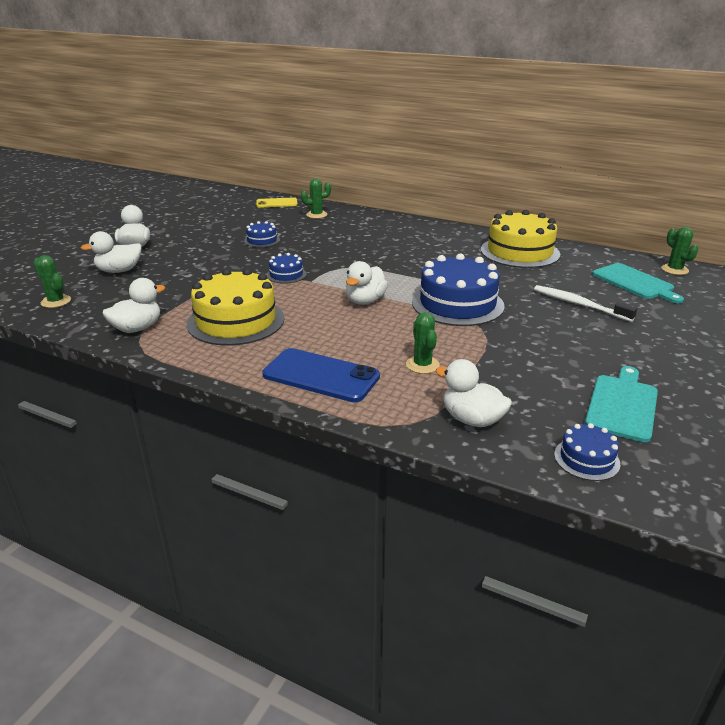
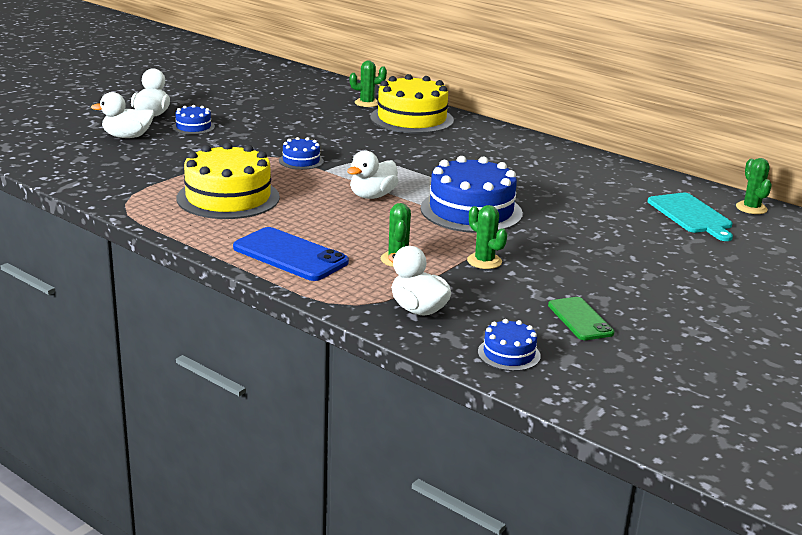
camera: 10 degrees right, 5 degrees down
(56, 301) = (55, 158): green cactus -> green cactus (484, 261)
(137, 328) = (127, 192): white duck -> none
(262, 240) = (291, 123): blue cake -> blue cake (193, 127)
(277, 203) = (327, 85): yellow phone -> none
(520, 252) = (579, 168): yellow cake -> yellow cake (412, 119)
(579, 304) = (607, 228): white toothbrush -> none
(622, 405) = (580, 319): turquoise cutting board -> green phone

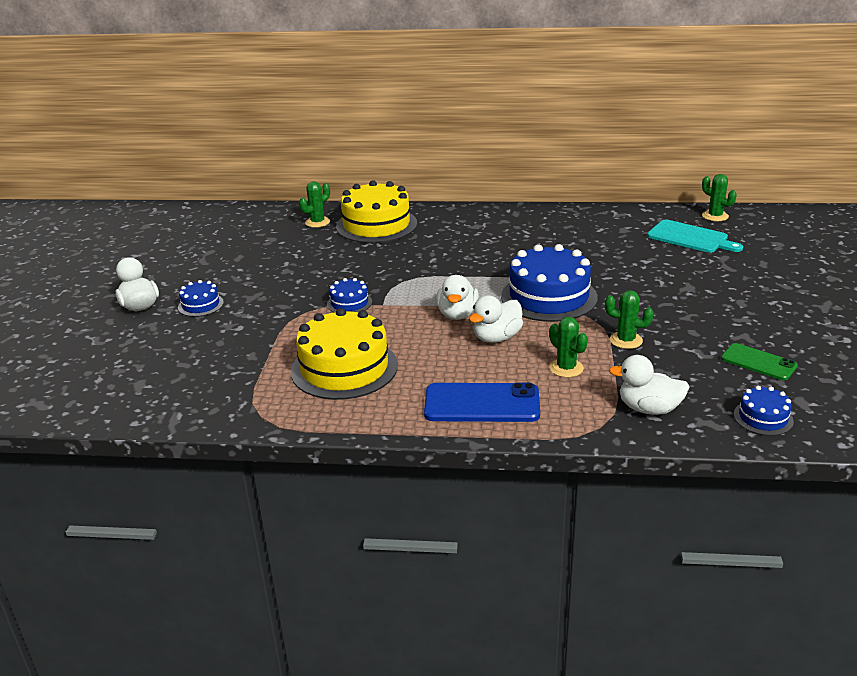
camera: 30 degrees left, 5 degrees up
(127, 137) = (152, 341): white duck -> white duck (496, 338)

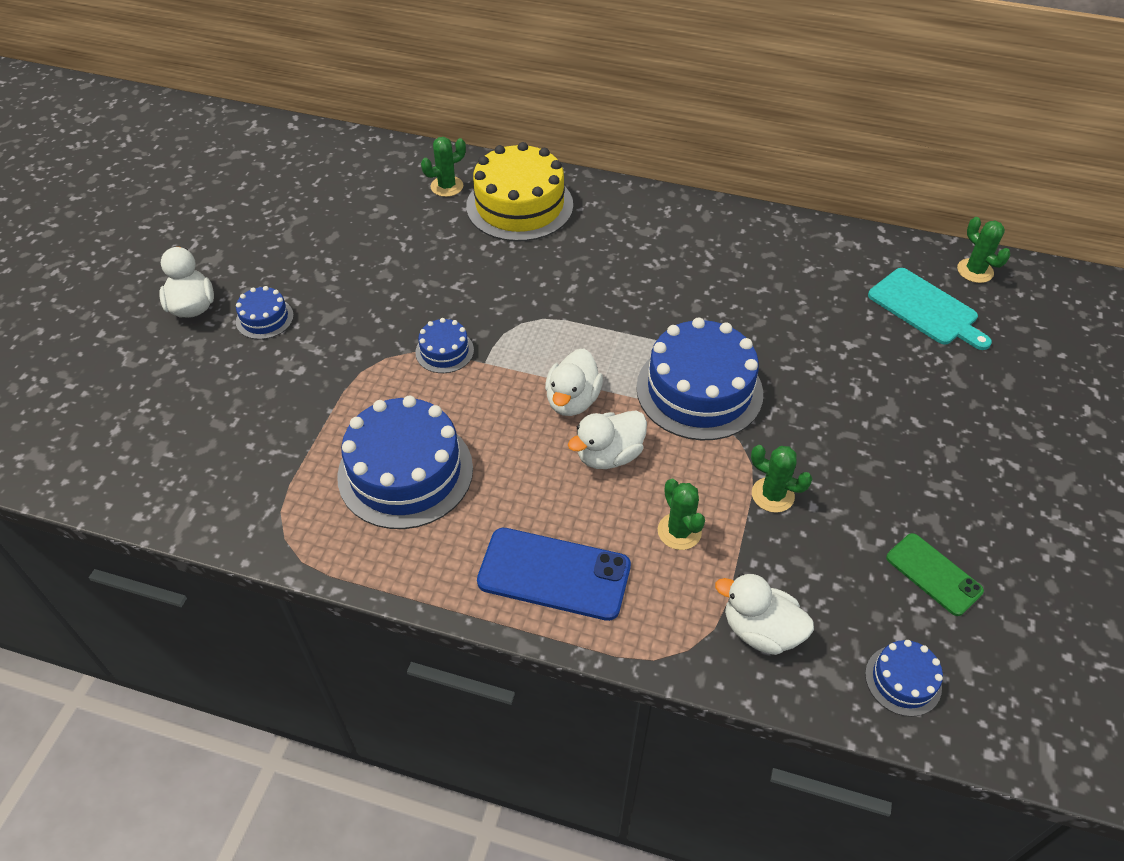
camera: 10 degrees right, 20 degrees up
(344, 368) = (405, 472): yellow cake -> blue cake

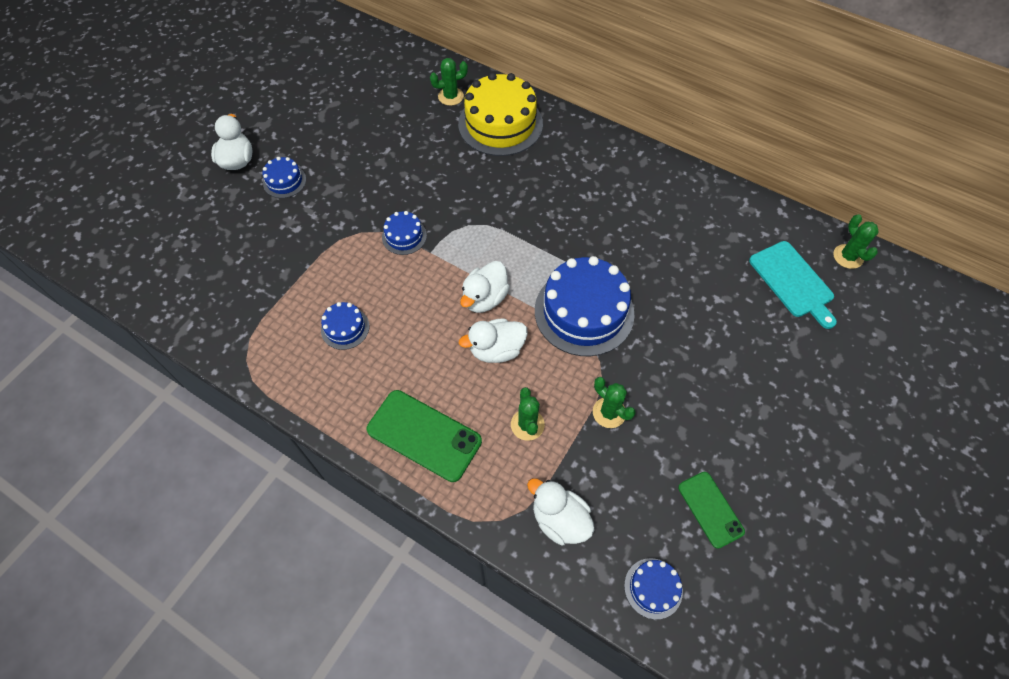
camera: 15 degrees right, 10 degrees up
(405, 472) = (345, 328): blue cake -> blue cake, size x0.48
(554, 574) = (424, 435): blue phone -> green phone

